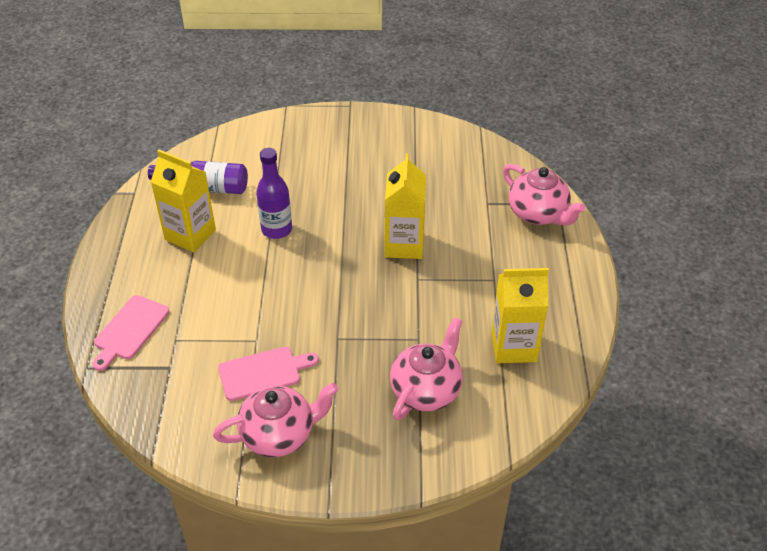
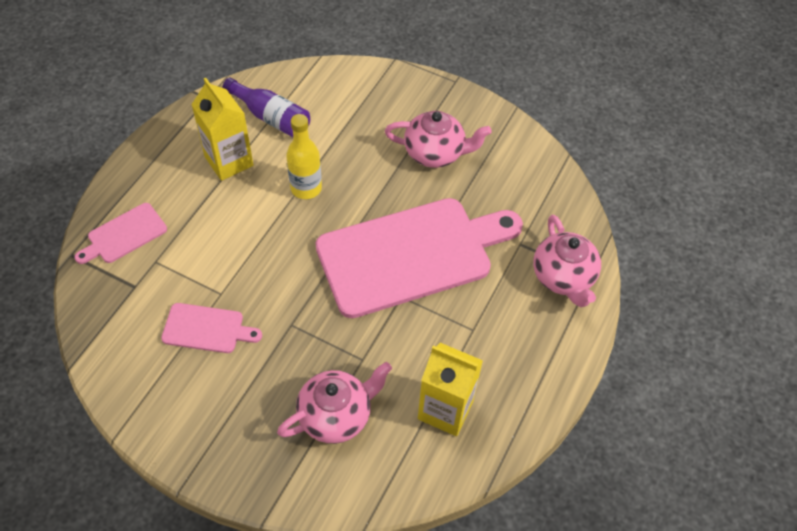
camera: 25 degrees right, 10 degrees up
(276, 229) = (306, 188): purple bottle -> yellow bottle
(279, 434) = (183, 396): pink teapot -> pink teapot (435, 153)
(404, 245) = (411, 255): yellow carton -> pink cutting board

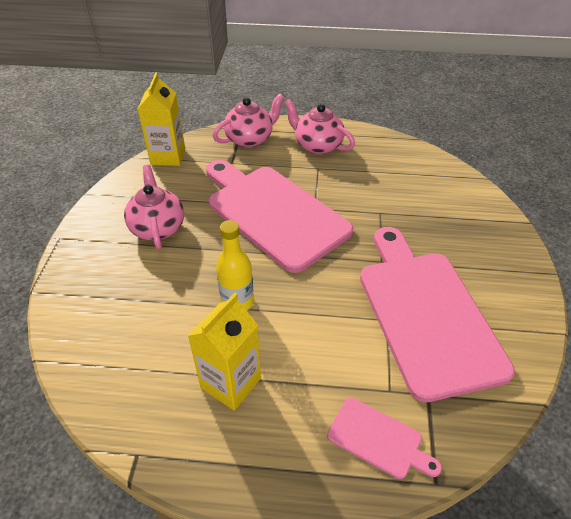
camera: 110 degrees left, 10 degrees down
(207, 329) = (426, 314): pink cutting board -> pink cutting board, size x2.26
(271, 117) = (151, 369): purple bottle -> none
(336, 415) = (431, 212): pink teapot -> pink teapot (317, 145)
(445, 410) = (385, 165): yellow carton -> yellow carton (168, 156)

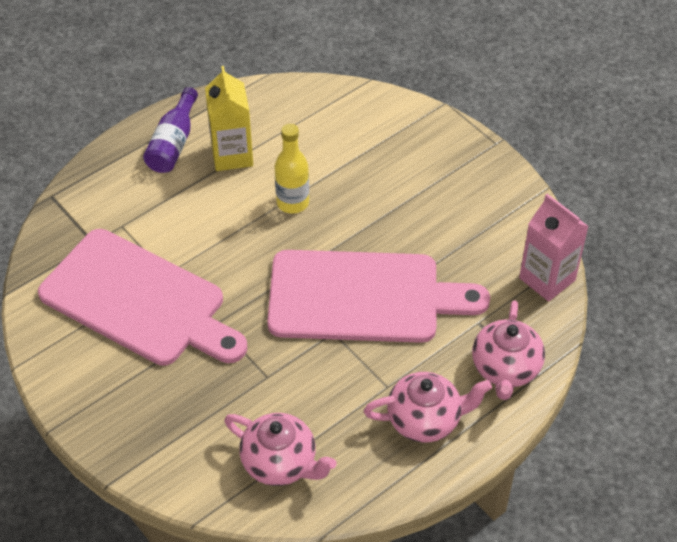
camera: 135 degrees right, 5 degrees up
(157, 227) = (438, 208): pink teapot -> pink teapot (280, 463)
(168, 156) = (547, 279): yellow carton -> pink carton
(265, 443) = (173, 143): none -> purple bottle
(378, 439) = (105, 193): pink cutting board -> none

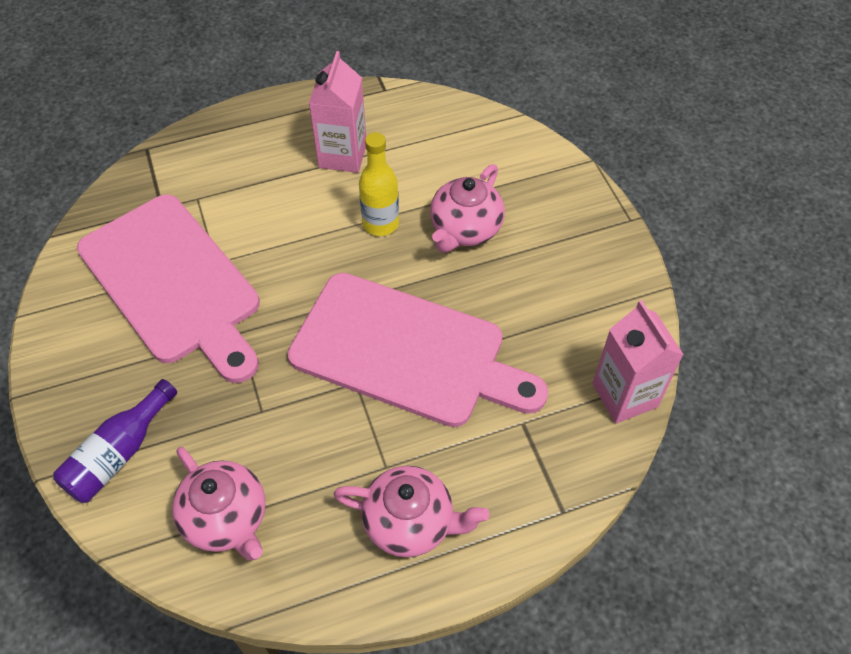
camera: 20 degrees right, 5 degrees up
(173, 143) = (290, 127): purple bottle -> purple bottle (119, 453)
(232, 155) = (342, 155): yellow carton -> pink carton
(505, 369) = (530, 490): pink teapot -> pink teapot (465, 229)

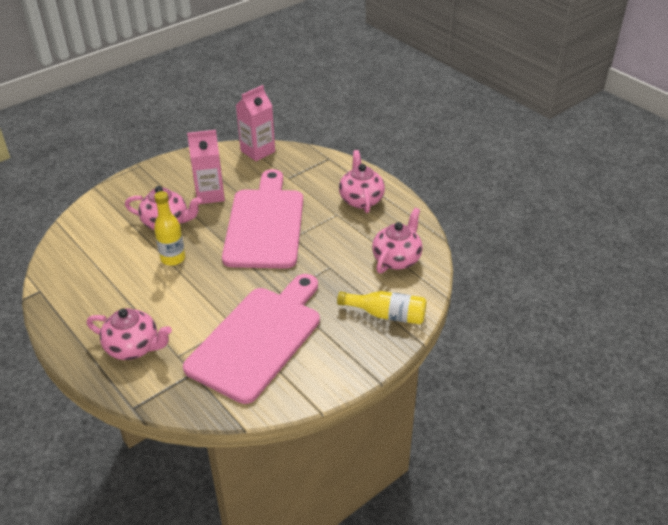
camera: 110 degrees left, 15 degrees down
(119, 453) = (387, 315): purple bottle -> yellow bottle
(236, 160) = (133, 347): none -> pink teapot
(342, 155) = (114, 293): pink carton -> pink carton (210, 194)

